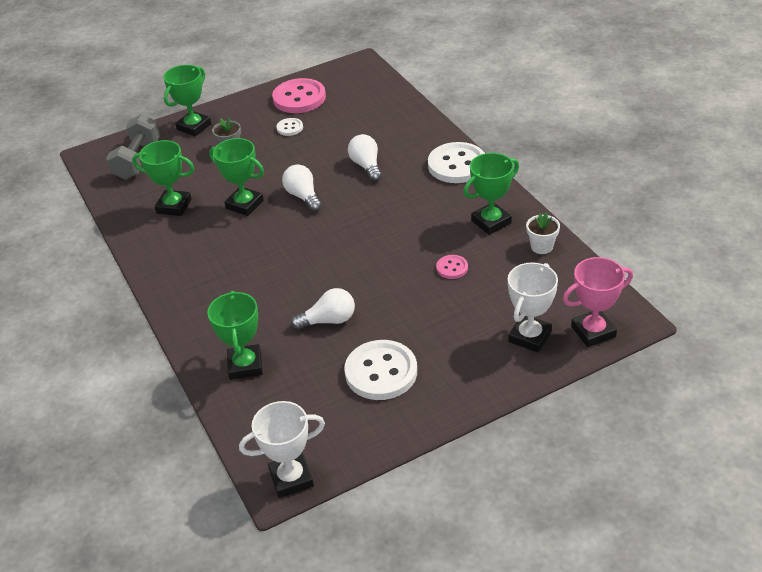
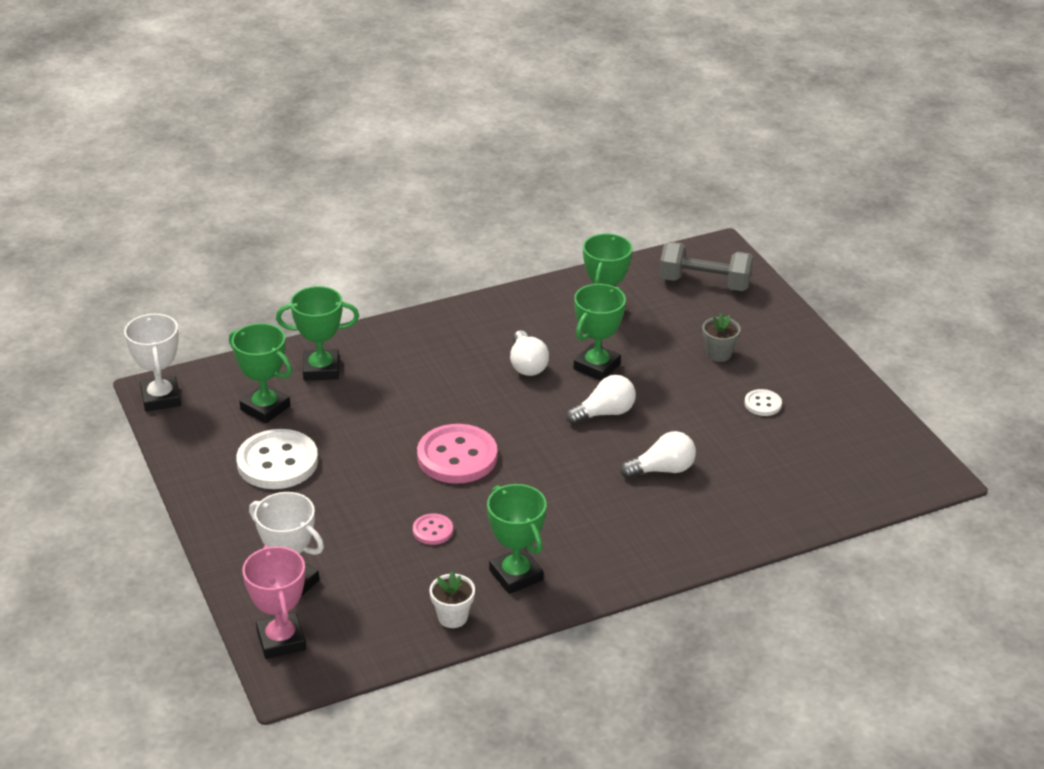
camera: 90 degrees right, 5 degrees down
(194, 127) = (773, 323): green trophy -> green trophy (265, 408)
(299, 98) = (839, 413): pink button -> pink button (457, 457)
(329, 320) = (370, 427): white light bulb -> white light bulb (527, 365)
(457, 165) = (651, 555): white button -> none

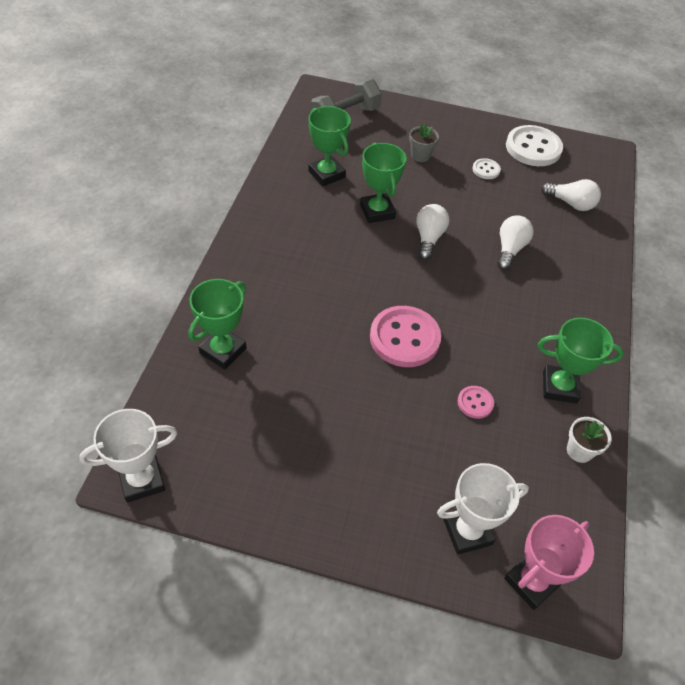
camera: 55 degrees left, 15 degrees up
(161, 398) = (142, 480): white trophy -> white trophy turned 45 degrees counterclockwise
(265, 408) = (233, 415): green trophy -> none
(277, 462) = (309, 449): white button -> white button (533, 148)
(281, 640) = (531, 581): pink trophy -> pink trophy turned 60 degrees counterclockwise
(527, 365) = (340, 241): white light bulb -> white light bulb (571, 203)

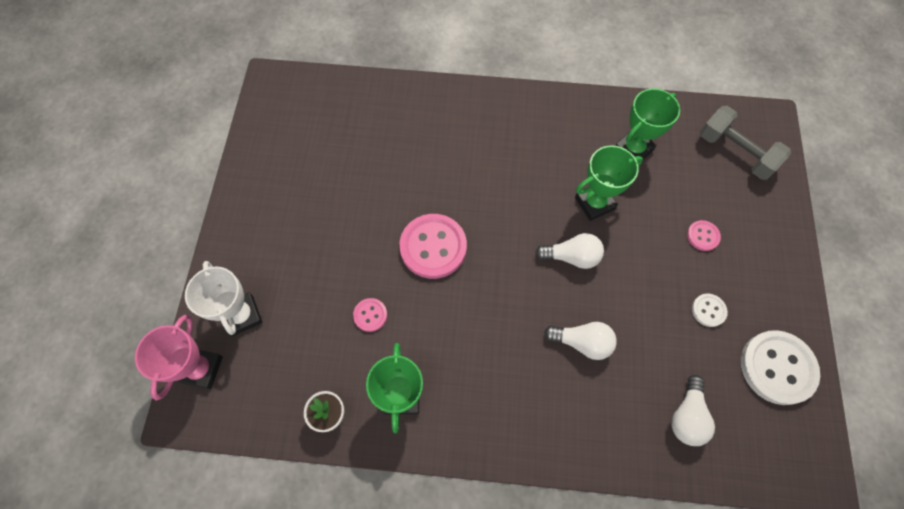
camera: 85 degrees right, 15 degrees up
(142, 480) = (269, 89): white trophy -> none
(223, 351) = (390, 111): green trophy -> none
(420, 155) = (702, 236): grey flower pot -> pink button
(531, 581) = (201, 369): pink trophy -> pink trophy turned 60 degrees clockwise

